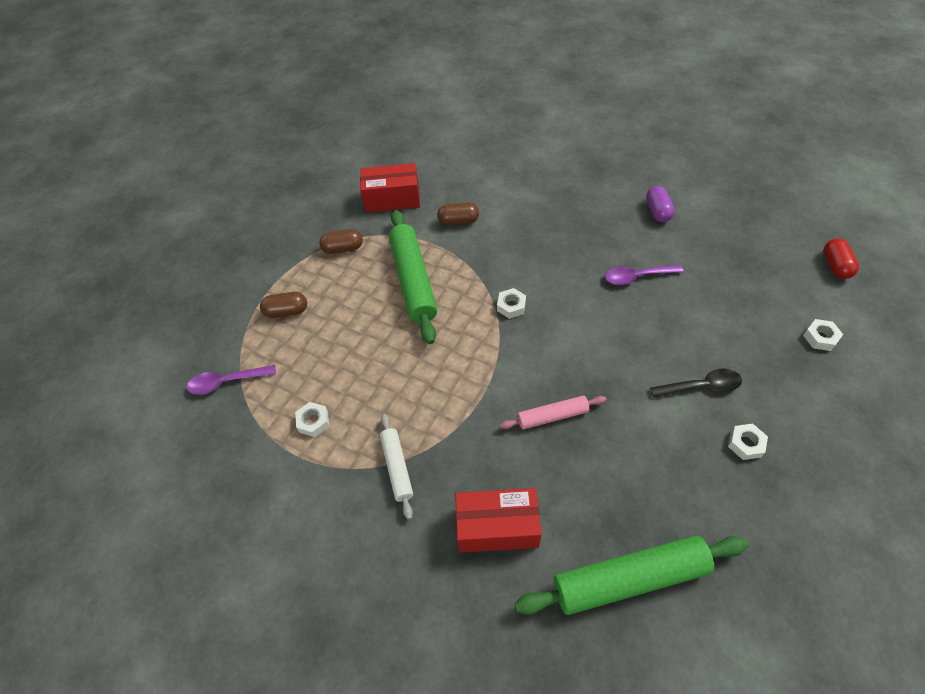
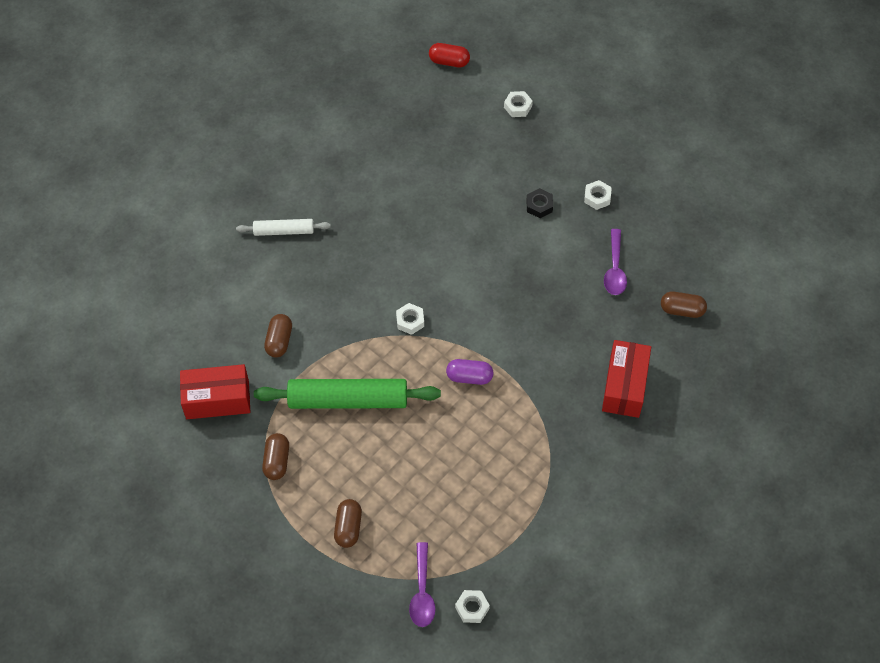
camera: 80 degrees left, 5 degrees up
(313, 421) = (490, 514): white nut -> white nut (472, 608)
(392, 199) = (217, 399): red box -> red box turned 75 degrees clockwise
(397, 467) = (555, 450): white rolling pin -> white rolling pin (284, 231)
(552, 416) = (537, 320): pink rolling pin -> none
(629, 579) = (682, 310): green rolling pin -> brown capsule
(637, 277) = (410, 209): purple spoon -> purple spoon (615, 269)
(657, 211) = (334, 163): purple capsule -> purple capsule (469, 377)
(701, 386) = (539, 205): black spoon -> black nut

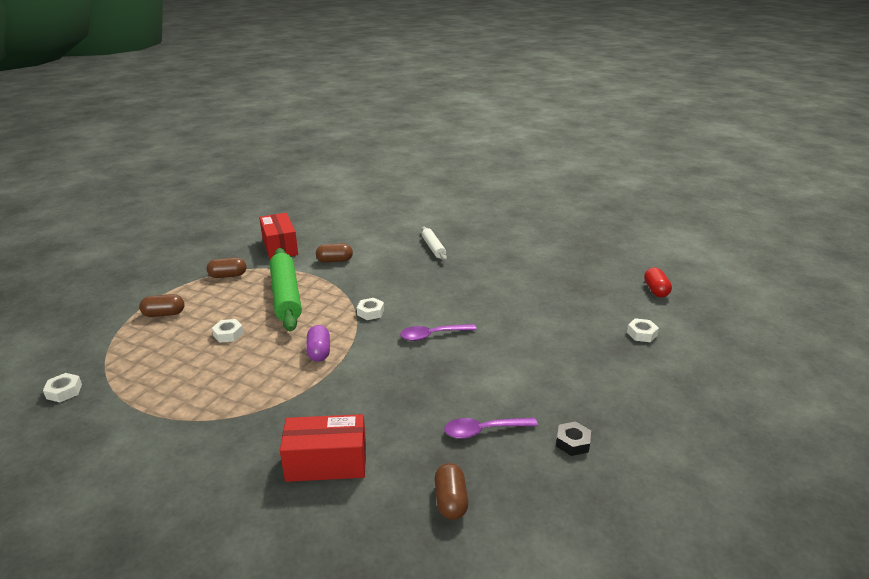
camera: 75 degrees right, 30 degrees down
(422, 592) = (91, 360): purple spoon -> purple spoon (432, 335)
(539, 205) = (534, 364): black nut -> black nut (572, 442)
(597, 197) = (571, 403): white nut -> white nut (228, 334)

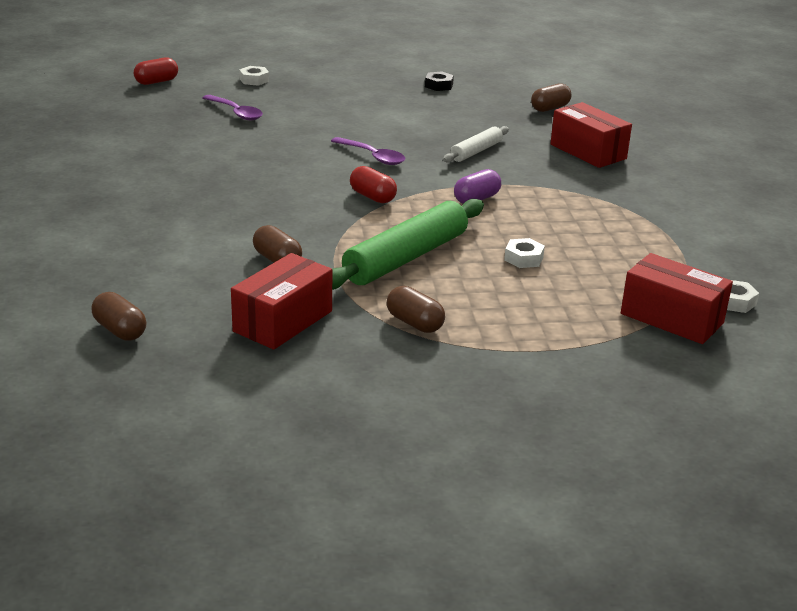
camera: 125 degrees left, 0 degrees up
(98, 355) = (671, 318): none -> red box
(164, 314) = (554, 321): brown capsule -> brown capsule (120, 330)
(370, 312) = (372, 197): white nut -> red capsule
(433, 248) = (163, 205): white rolling pin -> white rolling pin (476, 151)
(483, 431) = (471, 112): purple spoon -> purple spoon (236, 113)

